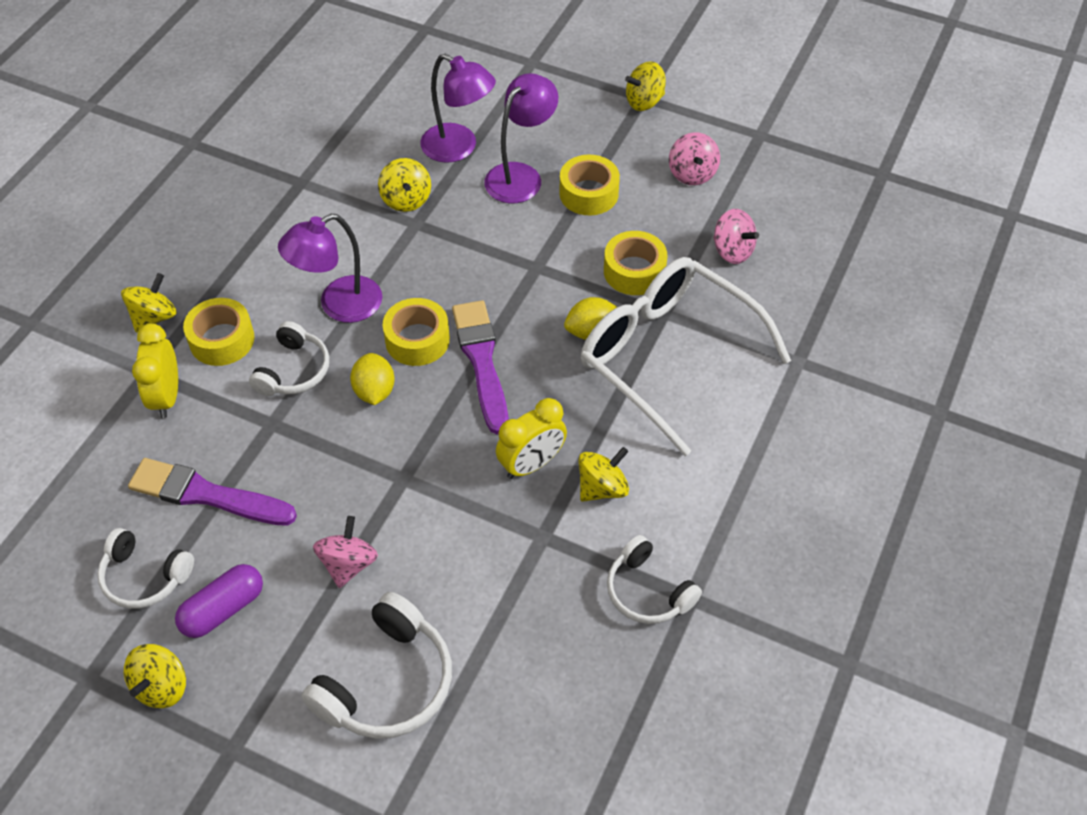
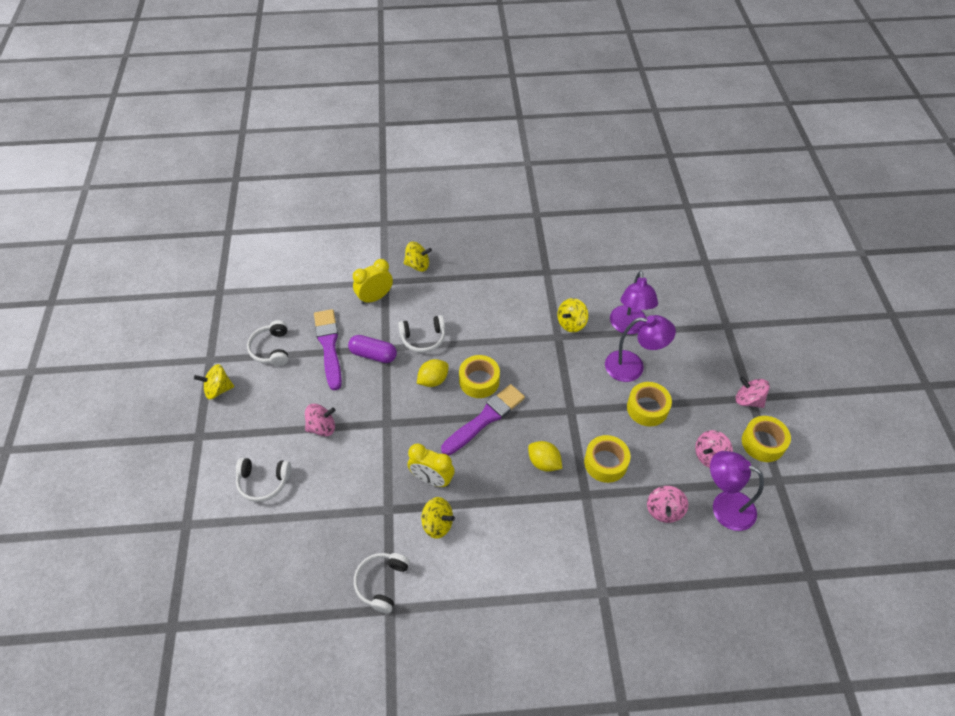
camera: 60 degrees right, 0 degrees up
(222, 340) = (422, 299): yellow tape -> yellow tape (763, 443)
(223, 609) = (270, 389): purple capsule -> purple capsule (373, 354)
(339, 305) = (477, 334): purple lamp -> purple lamp (724, 506)
(387, 682) = (263, 482): white headphones -> white headphones, size x0.66
(644, 101) = (748, 400): yellow spinning top -> pink spinning top
(669, 357) = (553, 514): white glasses -> none

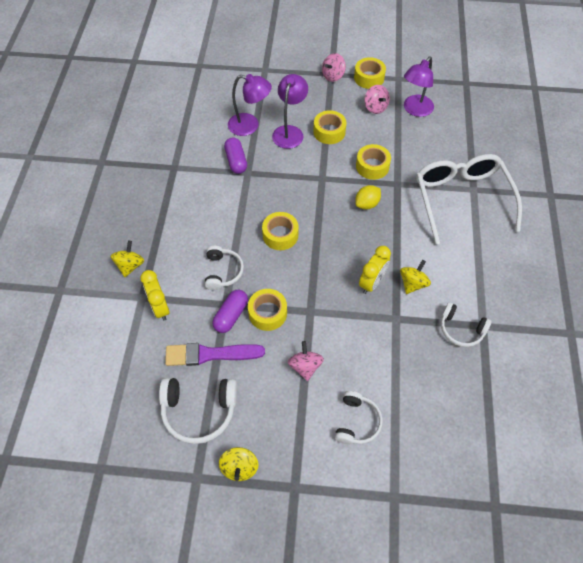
camera: 80 degrees left, 5 degrees up
(271, 349) = (199, 411): white headphones -> white headphones, size x1.52
(380, 385) = (267, 313): none -> yellow tape
(433, 380) = (272, 269): yellow lemon -> none
(485, 418) = (319, 236): purple brush -> none
(571, 323) = (236, 161): yellow spinning top -> purple capsule
(580, 576) = (461, 200): none -> white glasses
(664, 510) = (415, 142): pink spinning top -> none

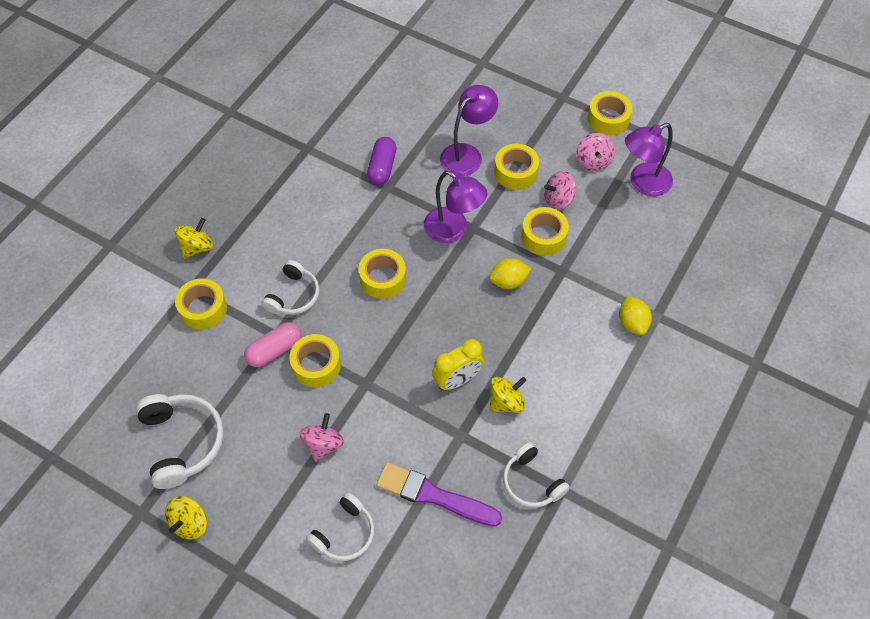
camera: 25 degrees right, 0 degrees up
(160, 307) = (203, 309): yellow clock -> yellow tape
(199, 411) = (182, 442): white headphones -> white headphones turned 135 degrees counterclockwise
(210, 354) = (227, 385): purple brush -> purple brush (433, 495)
(231, 315) = (274, 350): purple capsule -> pink capsule
(250, 126) = (423, 129): purple lamp -> purple lamp (453, 230)
(333, 76) = (563, 100): pink spinning top -> pink spinning top (558, 200)
(461, 200) = (632, 323): white glasses -> yellow lemon

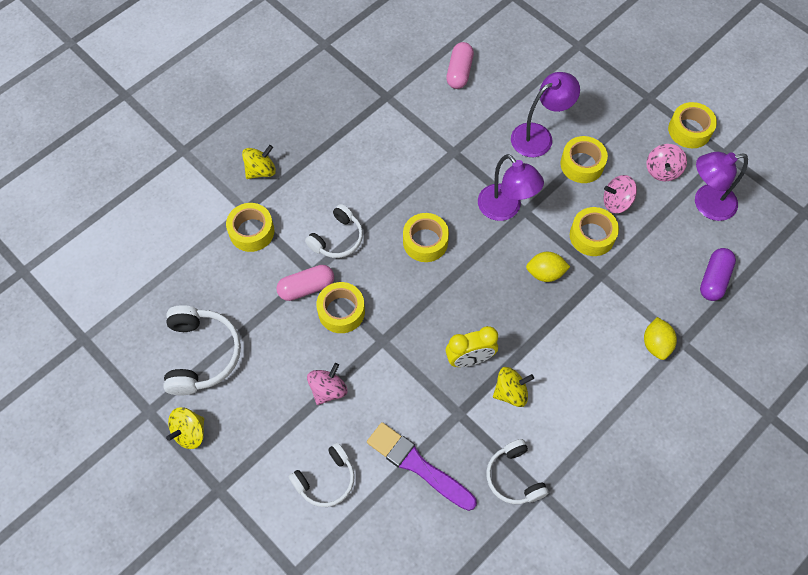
camera: 15 degrees right, 5 degrees up
(373, 111) = (459, 72): none -> pink capsule
(382, 167) = (453, 131): purple capsule -> purple capsule (714, 279)

